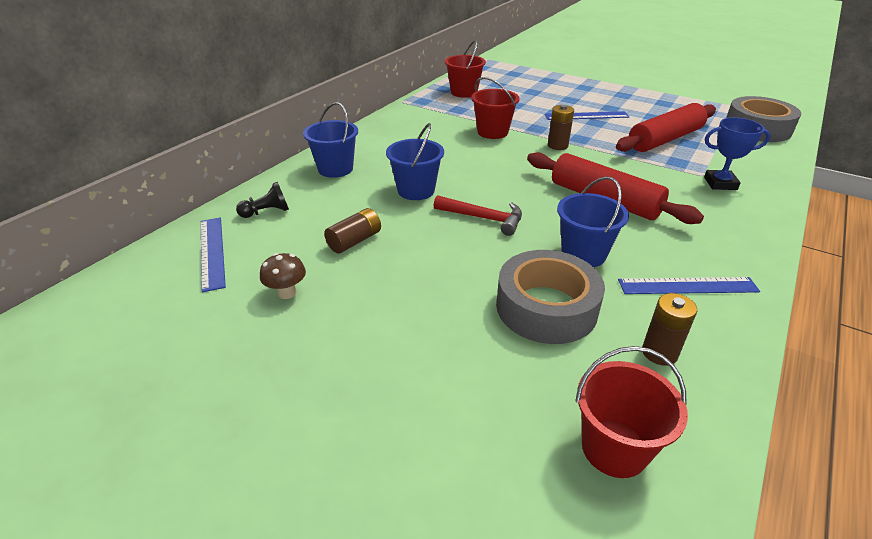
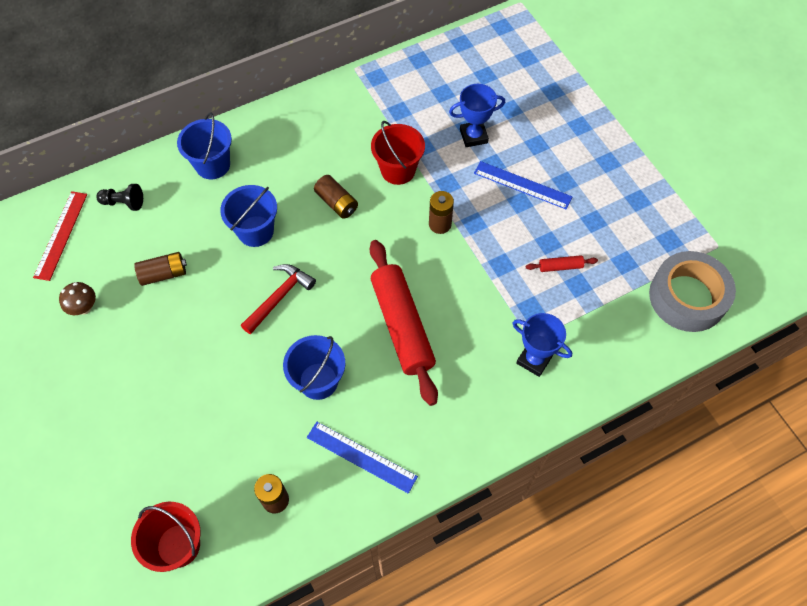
camera: 30 degrees right, 25 degrees up
(212, 252) = (61, 235): blue ruler -> red ruler
(464, 92) = (434, 77): red bucket -> none
(466, 158) = (337, 203): none -> brown battery
(483, 218) = (279, 297): red hammer -> red hammer turned 105 degrees counterclockwise
(524, 106) = (473, 136): none -> blue trophy
(546, 307) = (240, 418): grey tape -> none
(665, 139) = (560, 266): red rolling pin -> red rolling pin, size x0.40

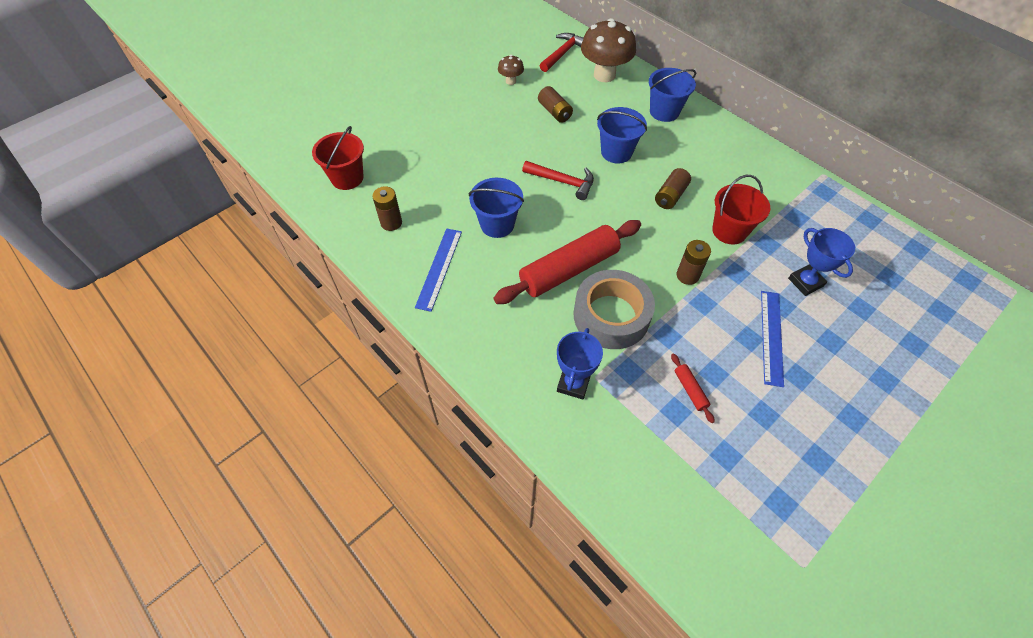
camera: 75 degrees right, 5 degrees down
(61, 235) = (563, 53): red ruler -> red hammer
(124, 203) = (604, 75): black pawn -> brown mushroom
(687, 297) = (712, 534): grey tape -> grey tape (611, 316)

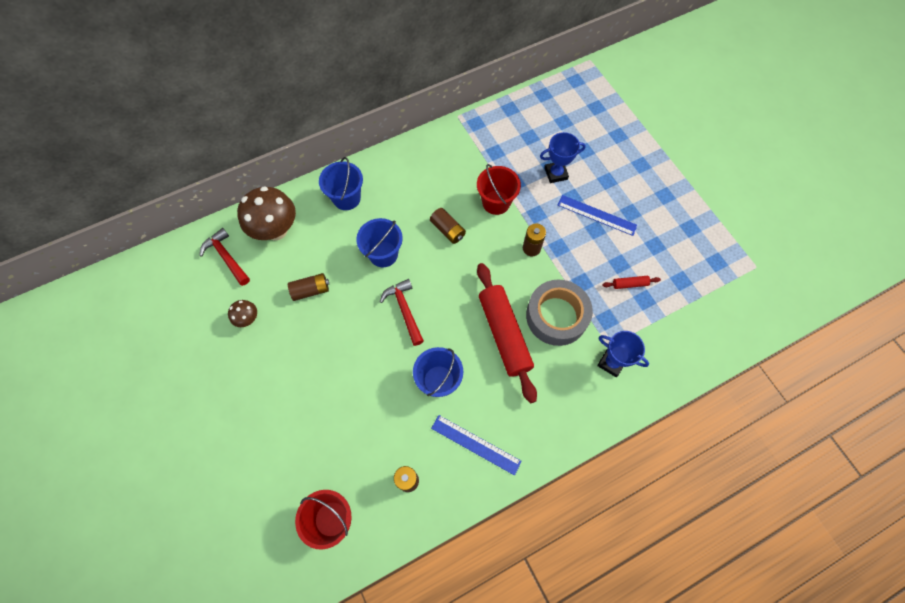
camera: 75 degrees left, 10 degrees up
(562, 182) = (404, 310): red hammer -> red hammer turned 60 degrees counterclockwise

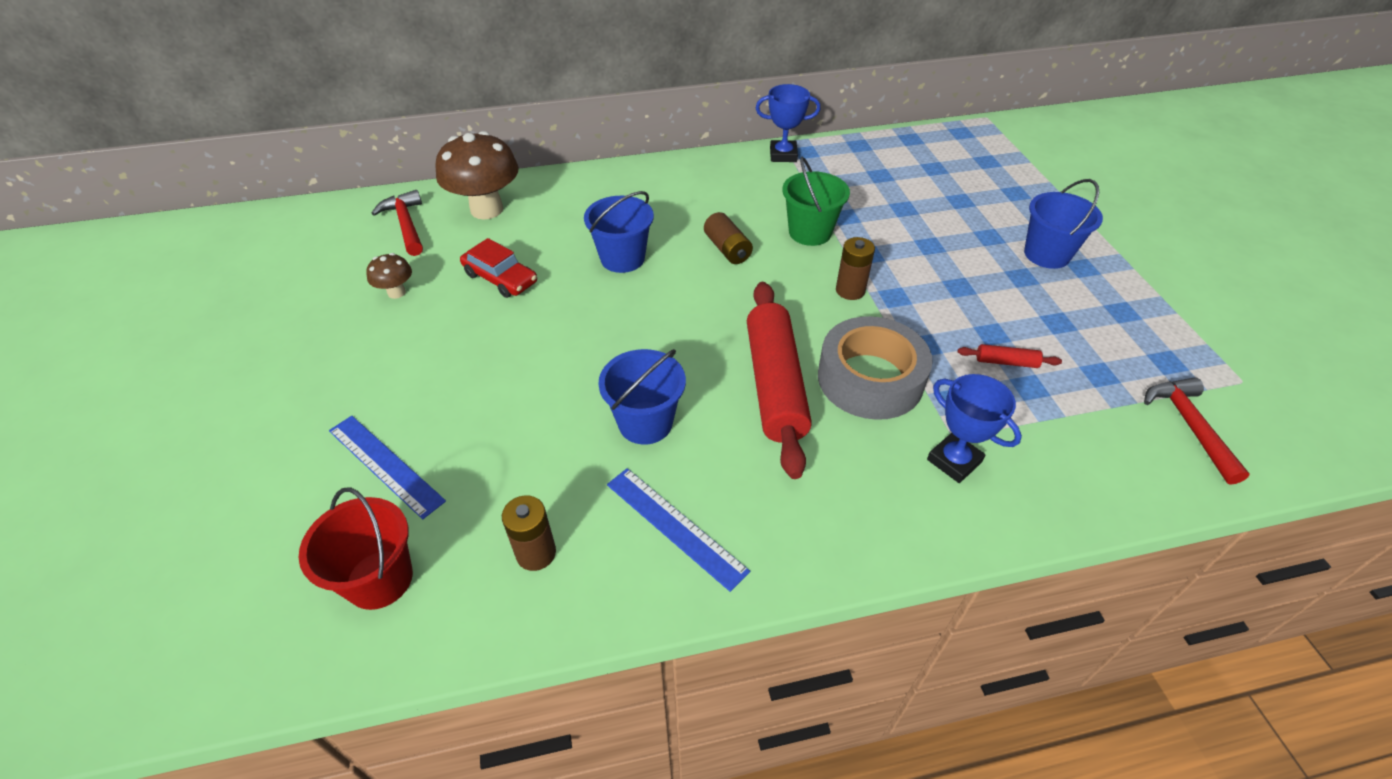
camera: 15 degrees right, 20 degrees down
(311, 290) = (500, 278): brown battery -> red car
(346, 198) = (597, 194): blue bucket -> blue bucket (1046, 254)
(404, 310) = (627, 325): red hammer -> red hammer (1189, 426)
(496, 202) = (810, 232): red bucket -> green bucket
(556, 174) = (910, 217): blue trophy -> blue trophy (783, 155)
(597, 215) = (965, 271): blue ruler -> blue ruler (385, 465)

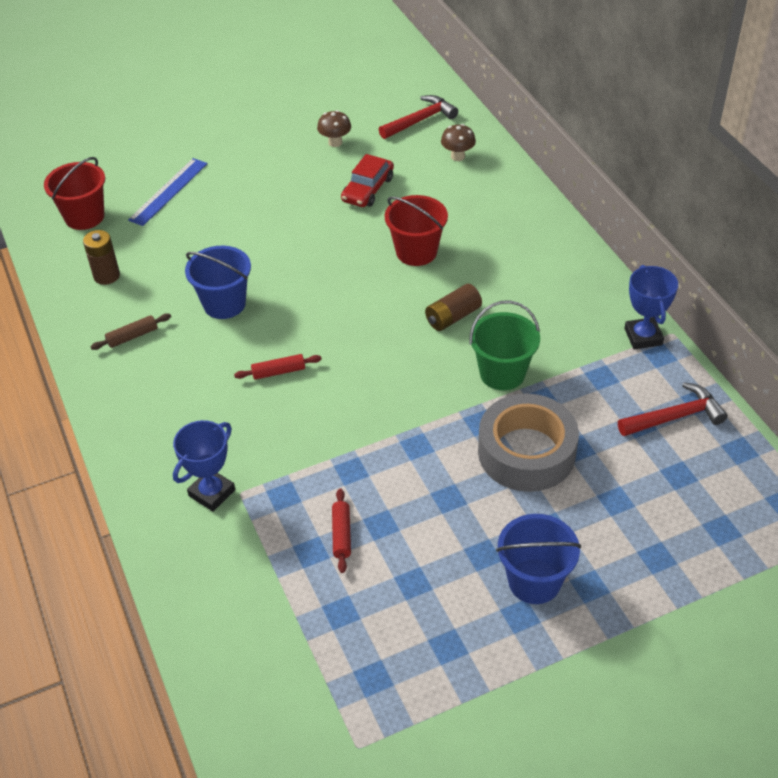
camera: 80 degrees right, 0 degrees up
(487, 209) = (457, 156): brown mushroom -> brown mushroom, size x0.48
(622, 258) = (416, 252): blue bucket -> red bucket
(675, 526) = (132, 336): blue ruler -> brown rolling pin
(775, 384) = (278, 372): red rolling pin -> red rolling pin, size x0.40
(850, 290) = (417, 411): brown battery -> none
(870, 379) = (298, 433): grey tape -> grey tape (526, 452)
(1189, 426) = (281, 681): red hammer -> red hammer (675, 417)

